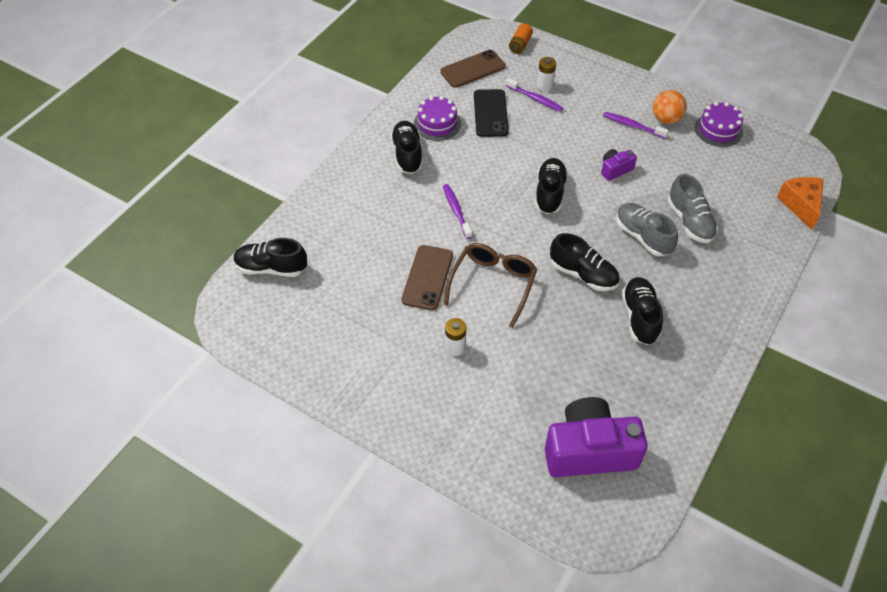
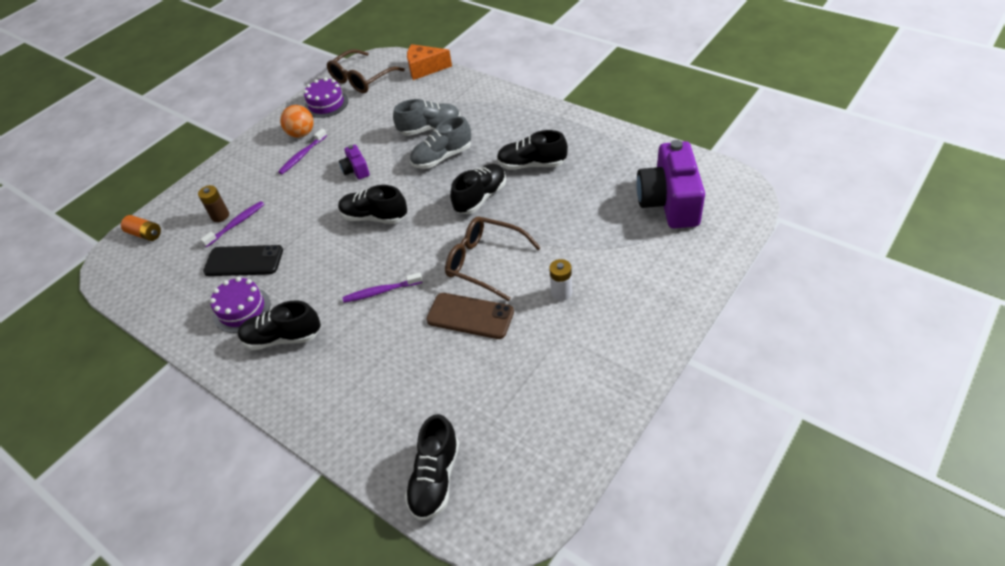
camera: 80 degrees left, 5 degrees down
(473, 69) = (165, 276): brown phone -> none
(544, 86) = (220, 216): white battery -> brown battery
(768, 151) = (361, 79): none -> brown glasses

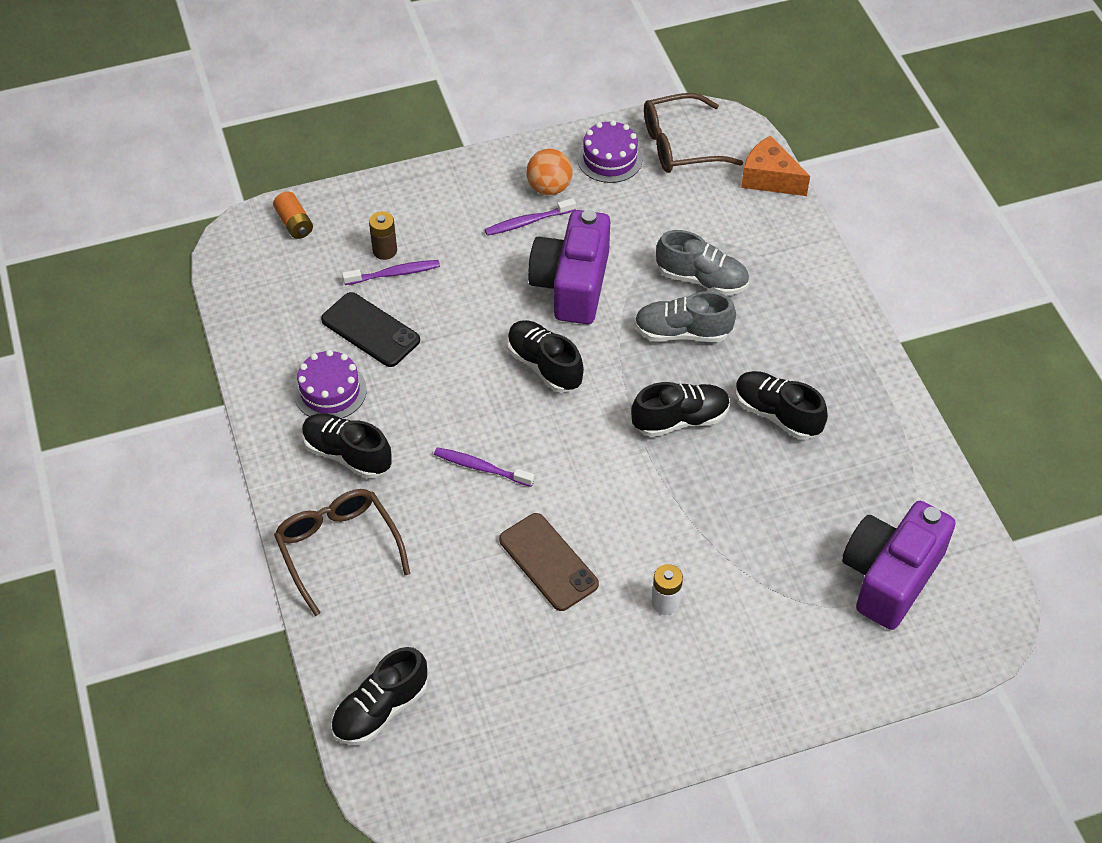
camera: 30 degrees right, 5 degrees up
(356, 170) = (572, 285): purple camera -> purple camera, size x2.18
(485, 262) = (616, 508): brown glasses -> brown glasses (338, 549)

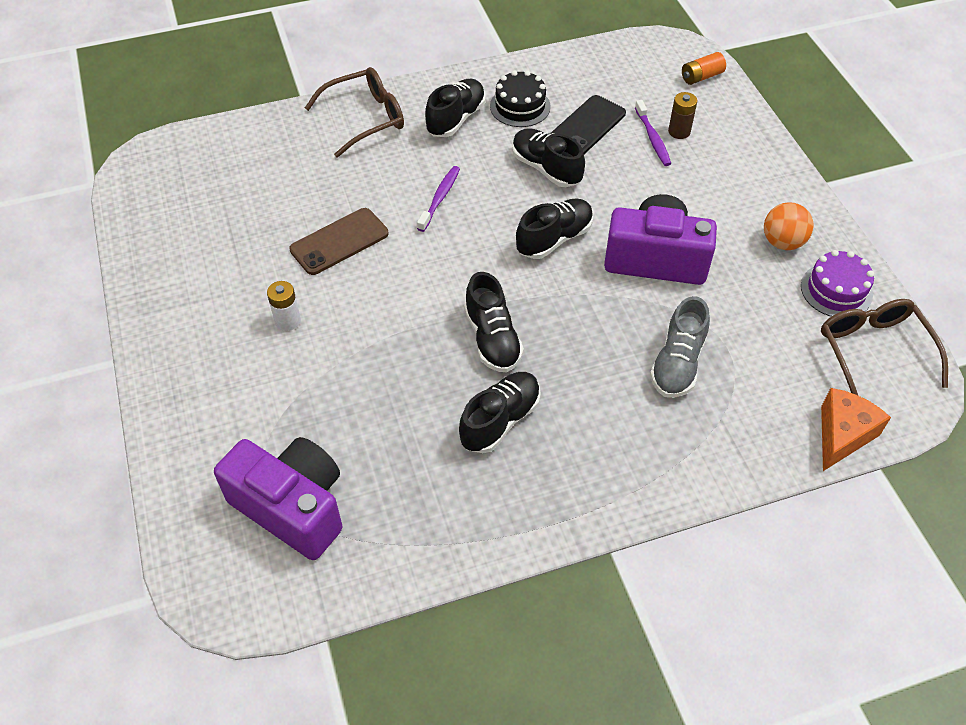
camera: 90 degrees right, 0 degrees up
(330, 391) = (520, 106): purple cake -> black cake
(380, 709) = (219, 147): black shoe -> black shoe (546, 168)
(528, 222) = (732, 227): purple toothbrush -> none
(682, 332) = (603, 344): grey shoe -> none

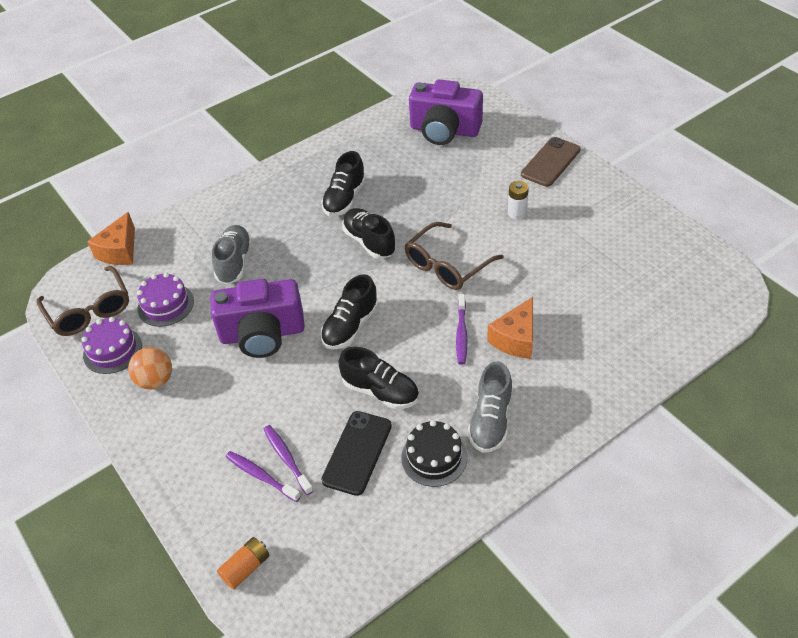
camera: 165 degrees right, 5 degrees down
(339, 241) = (520, 274): brown phone -> brown phone (550, 162)
(365, 118) = (577, 393): brown glasses -> brown glasses (447, 265)
(389, 178) = (515, 339): none -> orange cheese
(456, 119) = (490, 421): black shoe -> grey shoe
(679, 131) = (261, 476): brown battery -> purple toothbrush
(772, 330) = (166, 305): none -> purple cake

